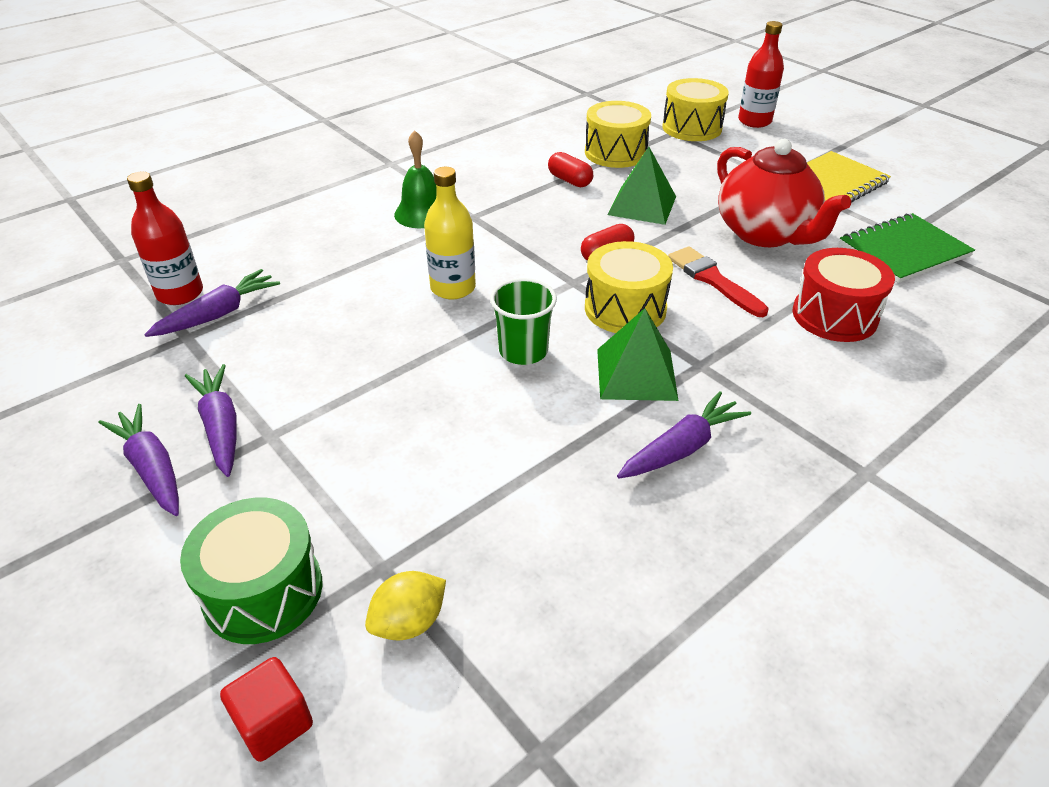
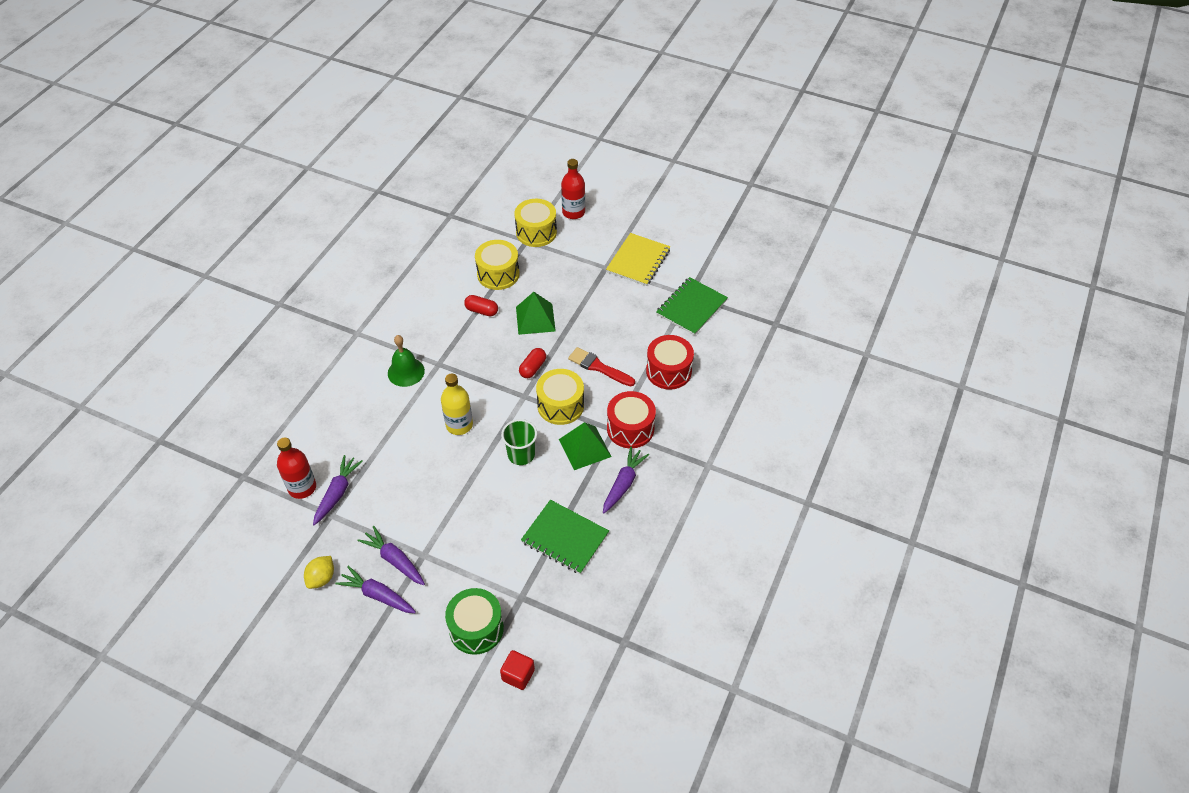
camera: 25 degrees left, 10 degrees up
(409, 622) = (547, 615): yellow lemon -> yellow lemon (321, 578)
(525, 497) = (565, 538): none -> green notebook
(732, 371) = (630, 428): none -> red drum
(765, 234) = (614, 319): red teapot -> none

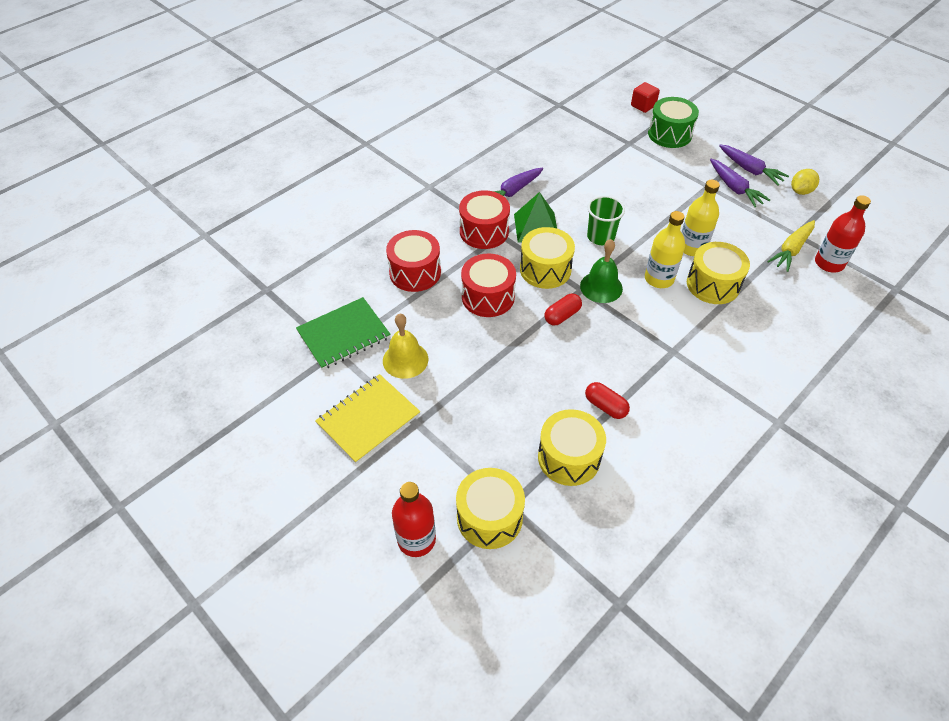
camera: 160 degrees left, 0 degrees up
(337, 493) = (791, 250): purple carrot -> yellow carrot
(406, 372) = (714, 352): green bell -> green bell (601, 287)
(411, 433) = (713, 284): none -> yellow drum
(433, 468) = (692, 247): none -> yellow bottle
(535, 319) = (539, 375): green pyramid -> none
(565, 538) = (581, 168): green notebook -> none
(598, 367) = (488, 297): red brush -> red drum
(636, 303) = (405, 360): none -> yellow bell

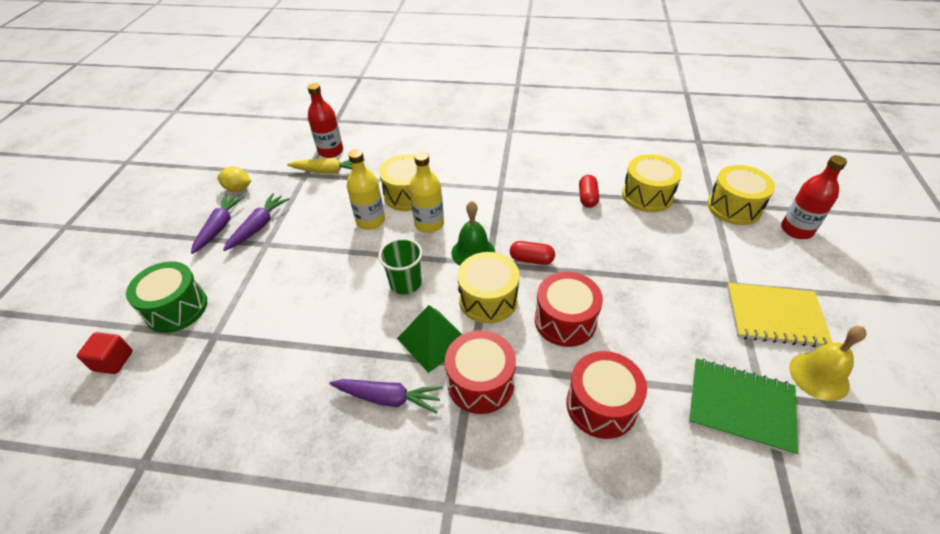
camera: 125 degrees left, 5 degrees down
(405, 360) = (698, 333): yellow bell -> yellow bell (819, 376)

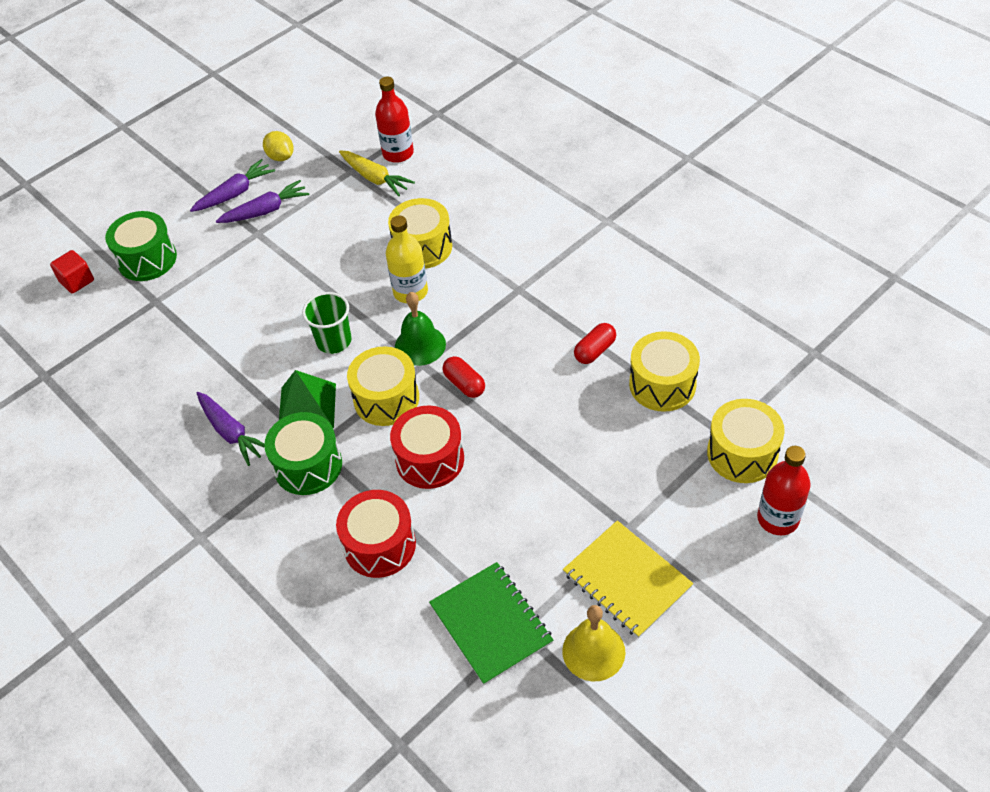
camera: 40 degrees right, 5 degrees up
(370, 221) = (362, 258): yellow bottle -> none
(480, 383) = (308, 466): red drum -> green drum

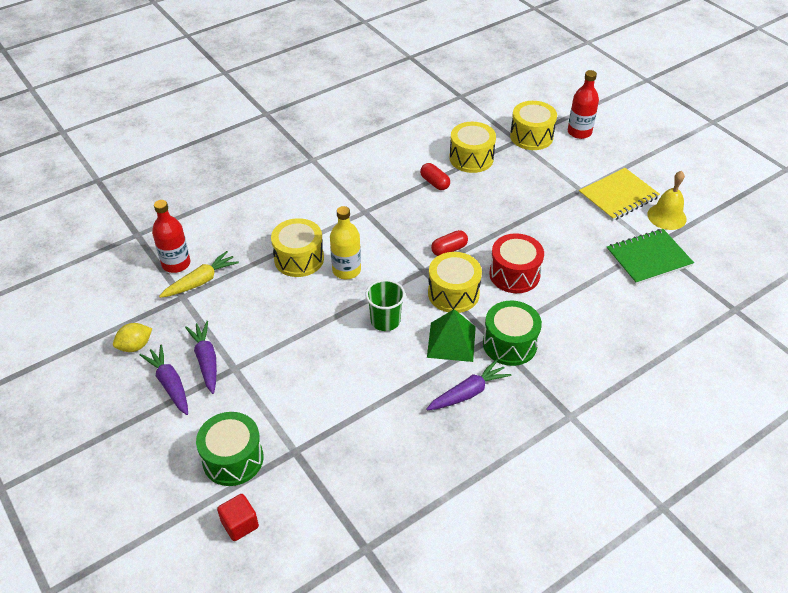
camera: 85 degrees left, 5 degrees down
(380, 545) = (585, 307): red drum -> none
(420, 345) = (404, 270): green bell -> none

